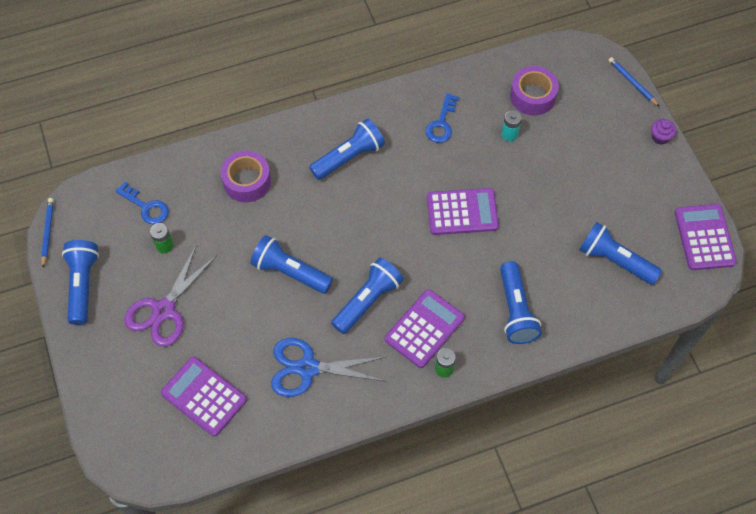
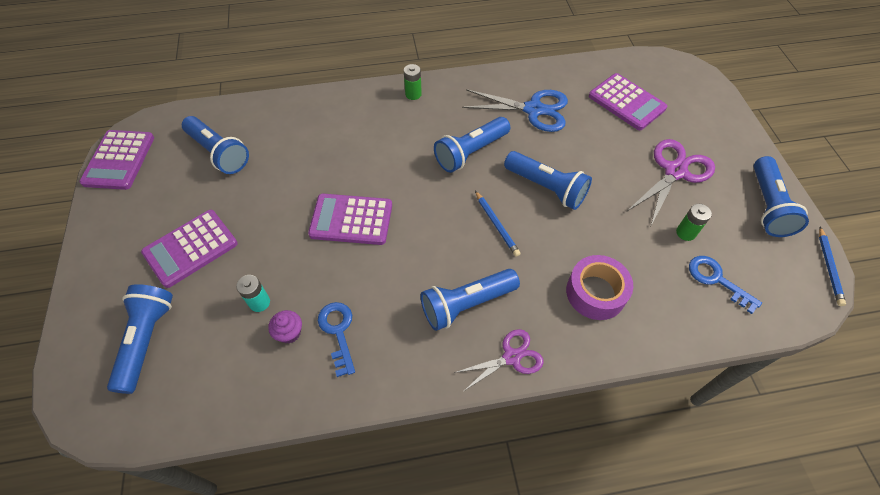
camera: 170 degrees left, 5 degrees down
(310, 126) = (511, 357): none -> purple scissors
(424, 328) = (422, 124): purple calculator -> purple calculator (191, 248)
(441, 123) = (338, 332): blue key -> blue key turned 45 degrees counterclockwise
(515, 310) = (333, 126): blue flashlight -> blue flashlight (147, 340)
(532, 96) = (204, 352): purple tape -> none
(632, 82) = (64, 351): blue pencil -> blue pencil (496, 225)
(660, 137) = (84, 269): purple cupcake -> purple cupcake (289, 333)

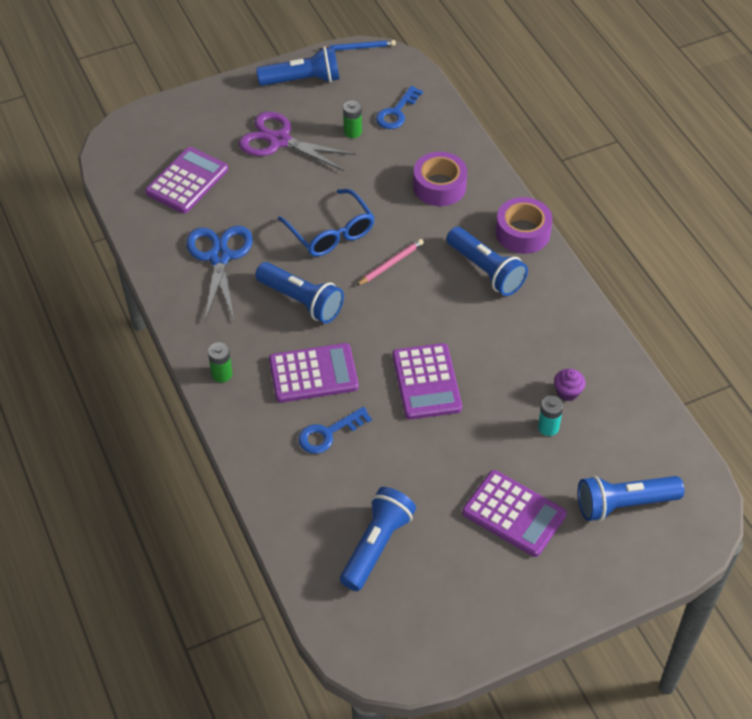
camera: 105 degrees left, 5 degrees down
(119, 160) = (423, 654): purple calculator -> purple calculator (313, 374)
(338, 332) = (551, 356): blue key -> blue key (328, 433)
(496, 225) = (391, 264): blue pencil -> pink pencil
(511, 357) = (522, 233): purple scissors -> purple tape
(546, 188) = (331, 232): blue flashlight -> blue glasses

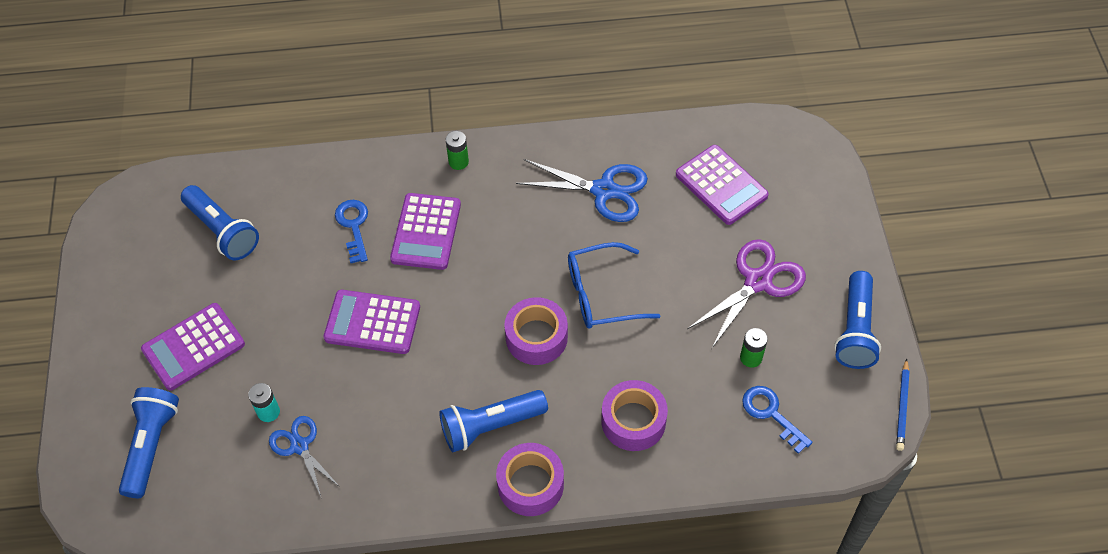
camera: 110 degrees right, 5 degrees up
(301, 301) = (519, 245): blue flashlight -> none
(391, 264) = (536, 337): pink pencil -> purple tape
(567, 392) = (299, 446): purple cupcake -> blue scissors

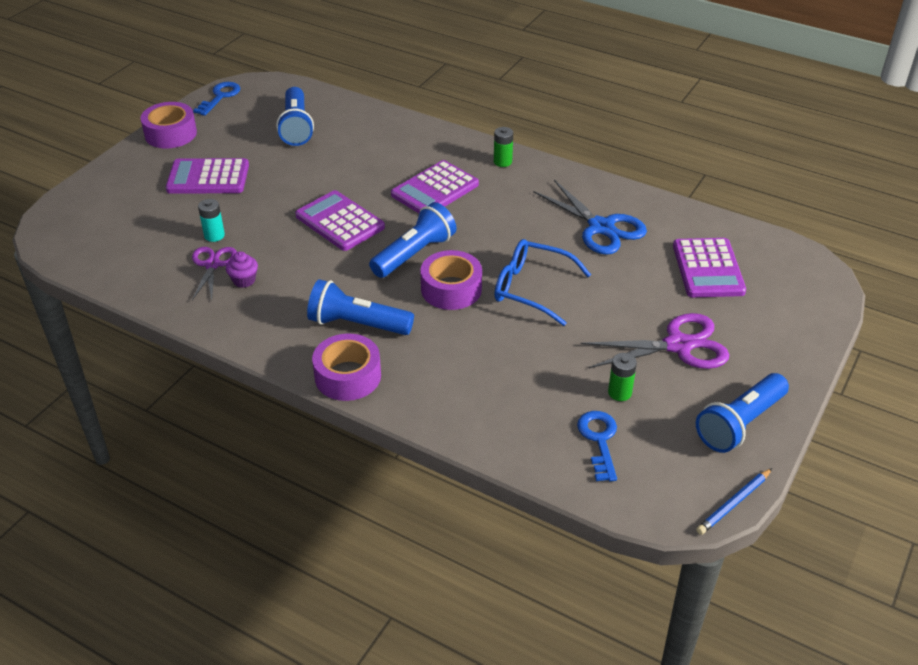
camera: 35 degrees right, 15 degrees down
(151, 446) = (122, 215): blue flashlight -> blue flashlight (414, 254)
(299, 446) = (212, 265): blue scissors -> purple scissors
(346, 444) = (244, 280): none -> purple cupcake
(353, 226) = (386, 163): blue key -> blue key (220, 97)
(633, 421) = (473, 381): purple tape -> purple tape (171, 134)

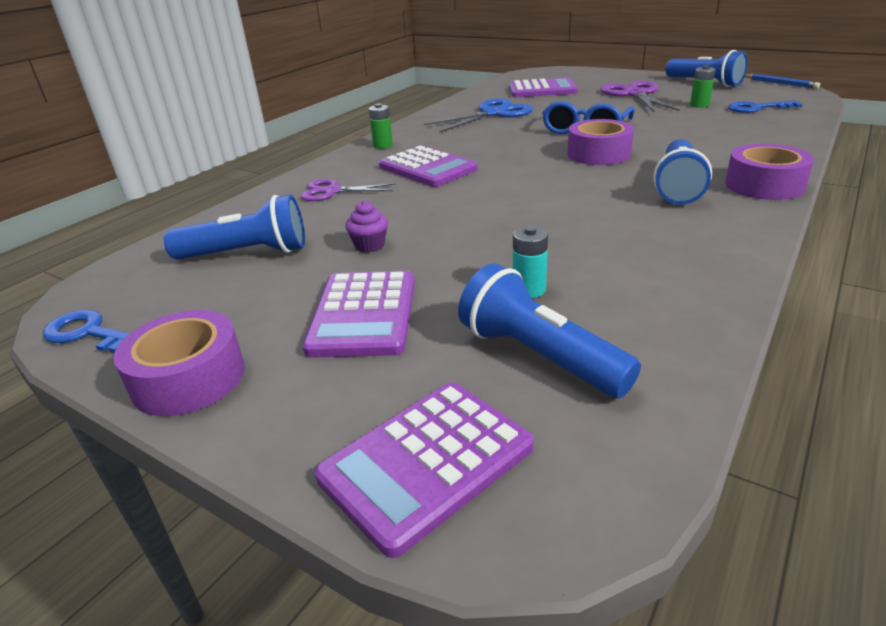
camera: 85 degrees left, 10 degrees down
(212, 265) = (603, 283): purple scissors -> purple scissors (332, 191)
(244, 280) = (629, 255): purple cupcake -> purple cupcake (369, 245)
(340, 222) = (489, 208): purple calculator -> purple calculator (426, 462)
(414, 254) = (545, 170): blue flashlight -> blue flashlight (539, 356)

